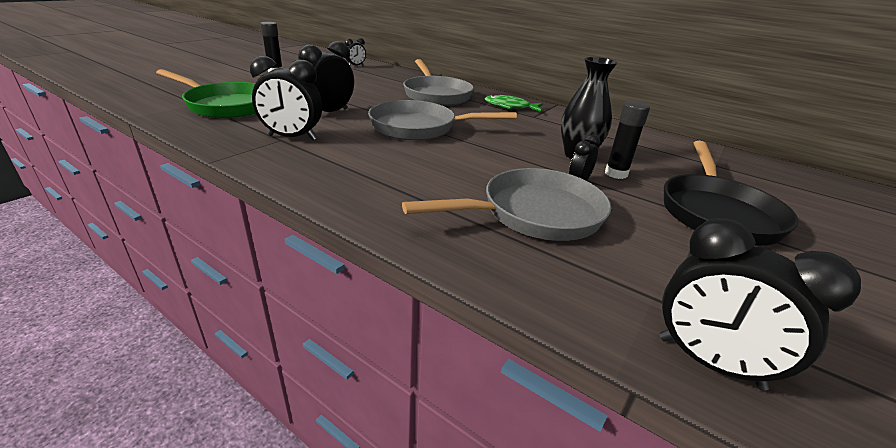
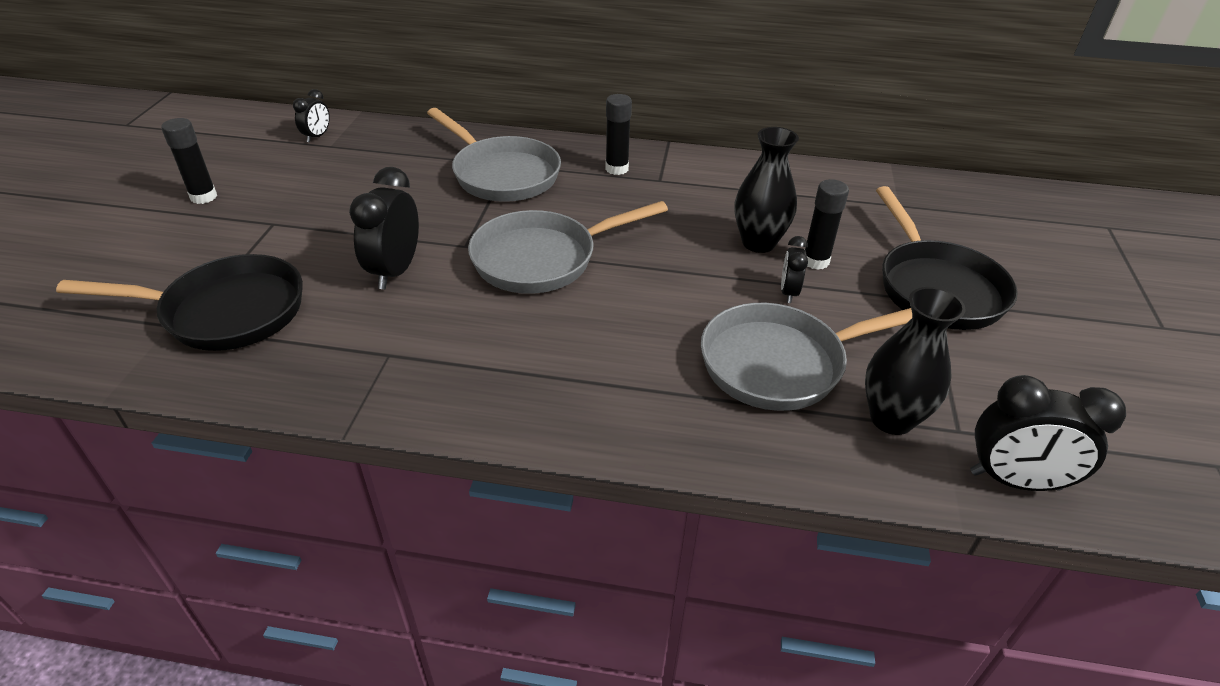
camera: 25 degrees left, 10 degrees up
(226, 105) = (226, 312): green pan -> black pan
(292, 137) = (399, 345): black clock -> none
(510, 107) = (617, 169): green fish -> black glue stick
(534, 214) = (780, 363): grey pan -> grey pan turned 150 degrees counterclockwise
(605, 274) = (891, 419): none -> black vase

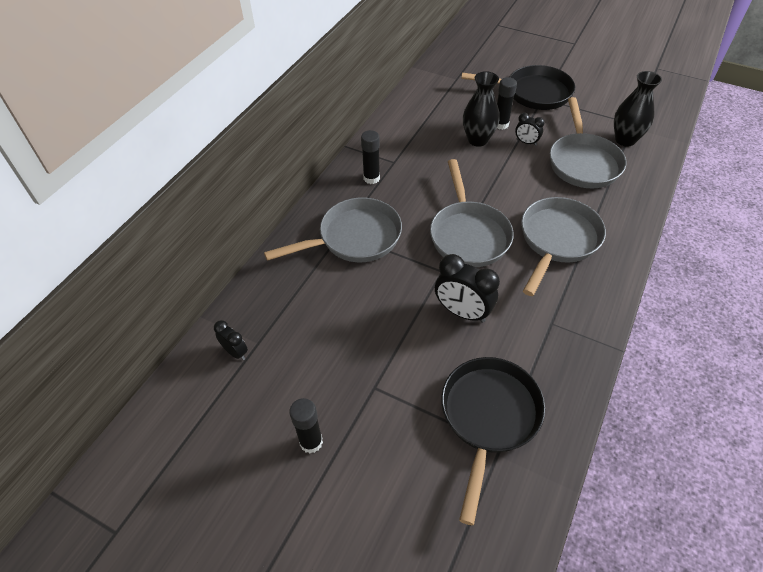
camera: 70 degrees left, 10 degrees up
(565, 347) = (557, 240): none -> grey pan
(1015, 480) = (663, 119): black clock -> none

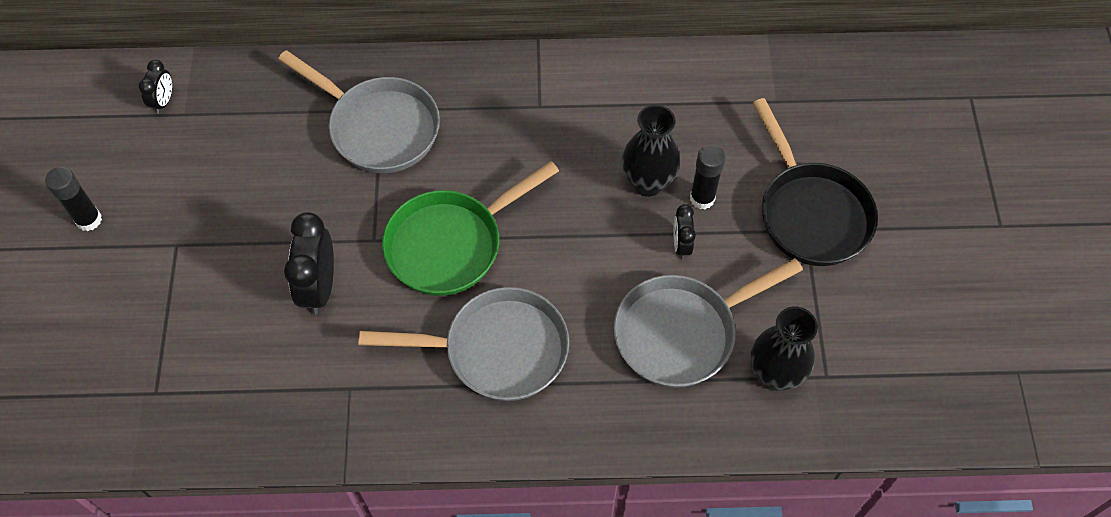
camera: 60 degrees right, 10 degrees up
(371, 178) = (493, 96): black glue stick -> none
(468, 235) = (451, 244): grey pan -> green pan
(488, 417) = (185, 368): black pan -> none

